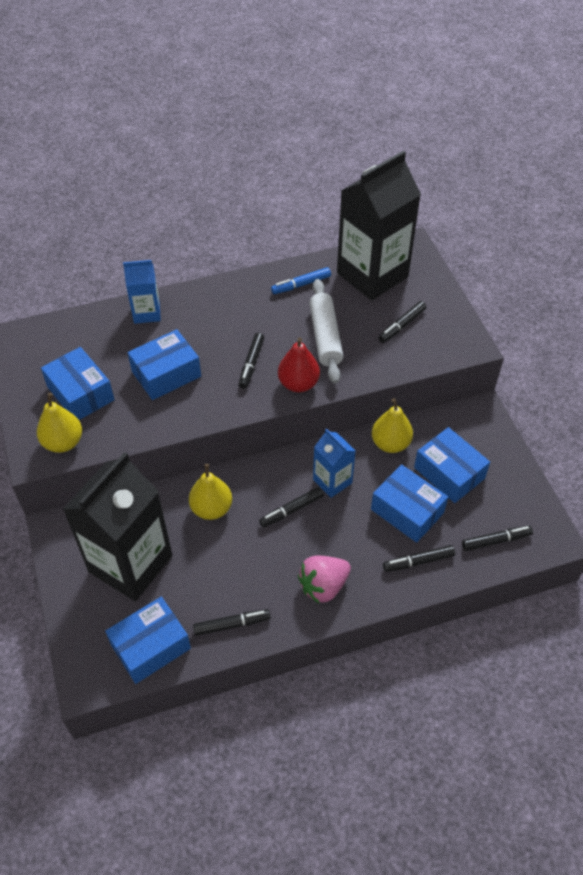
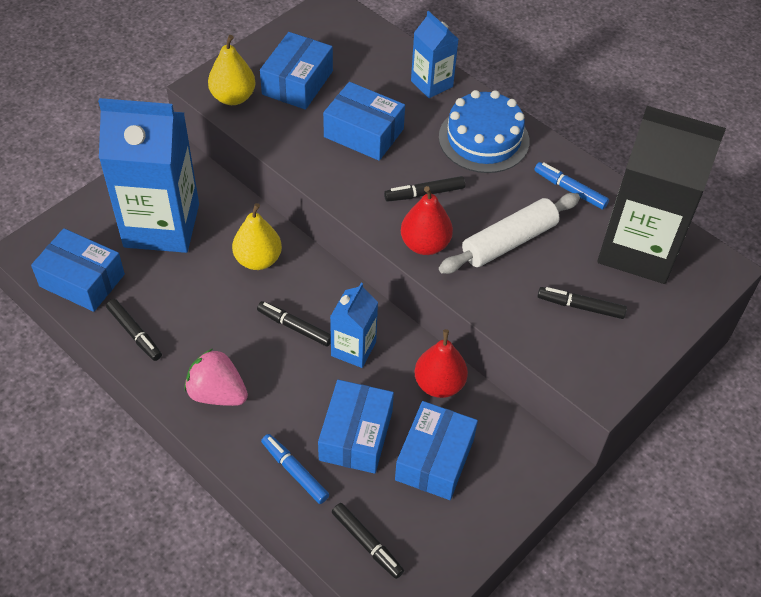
camera: 60 degrees right, 0 degrees up
(130, 564) = (161, 225): black carton -> blue carton
(223, 308) = (483, 139): none -> blue cake
(390, 443) = (439, 384): yellow pear -> red pear
(418, 561) = (294, 471): black marker -> blue marker

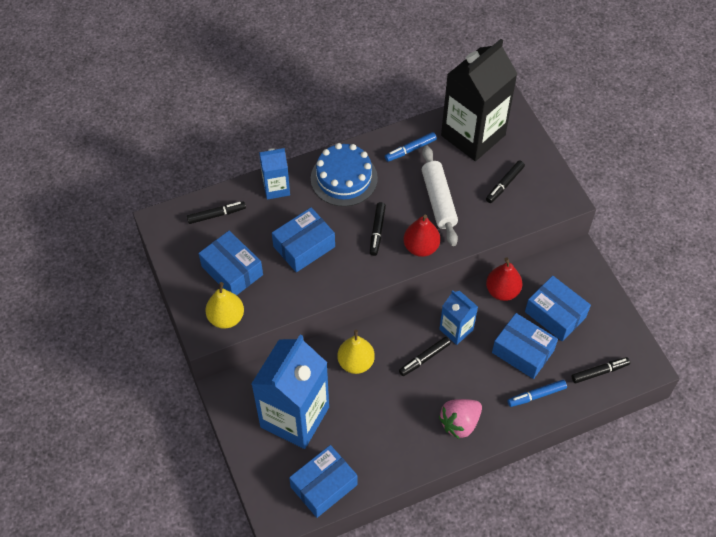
camera: 65 degrees left, 5 degrees up
(135, 333) = (388, 462): black marker -> black marker (216, 215)

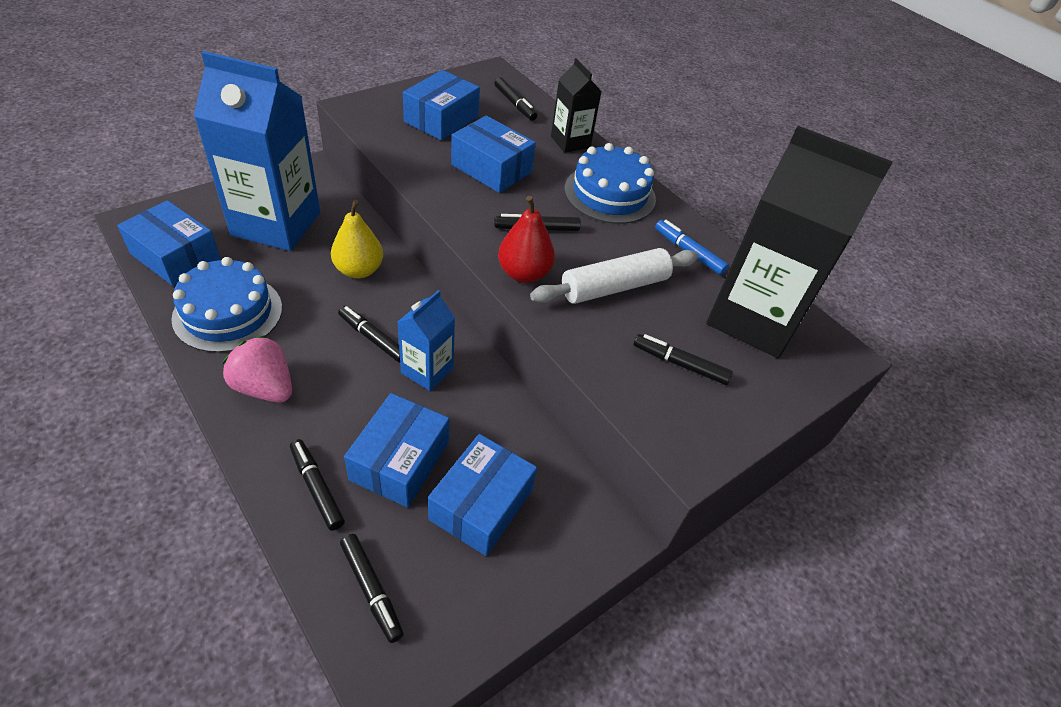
camera: 70 degrees right, 10 degrees down
(226, 318) = (375, 119): yellow pear -> none
(276, 188) = (570, 142): blue carton -> black carton
(389, 447) = (228, 313): none -> blue cake
(502, 291) = (509, 423): red pear -> none
(536, 395) = (317, 487): blue marker -> black marker

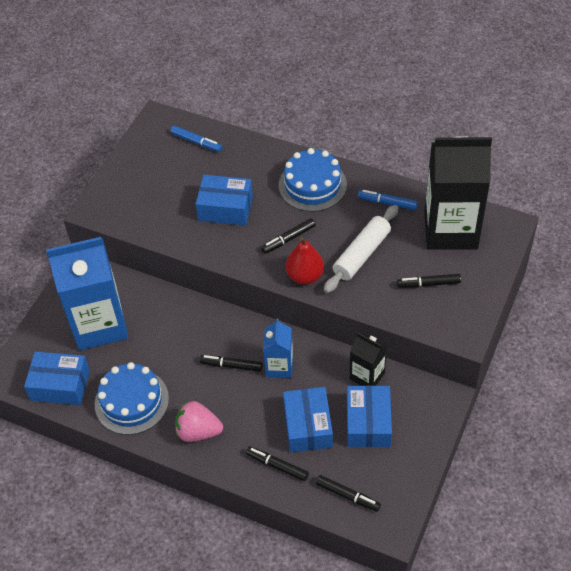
camera: 20 degrees left, 5 degrees up
(359, 270) = (182, 326): yellow pear -> none
(441, 119) = (160, 185): blue box -> none
(515, 104) = (196, 142): black marker -> blue marker
(570, 142) = (258, 155): black carton -> black carton (367, 376)

